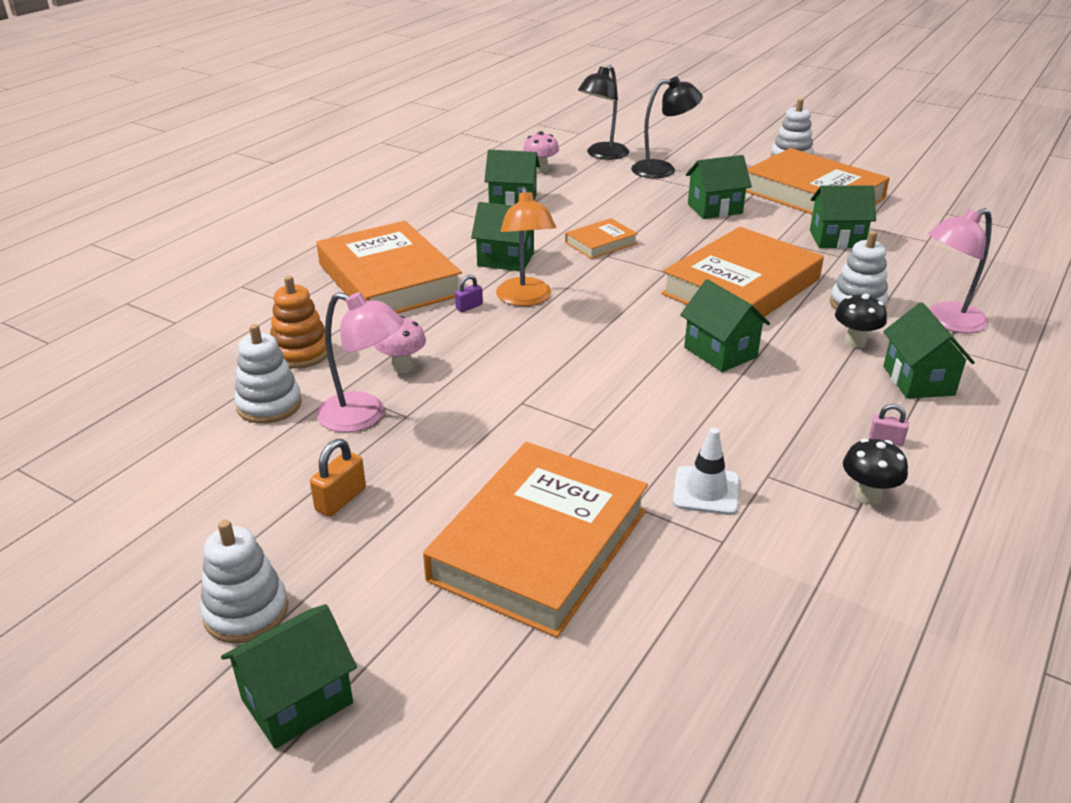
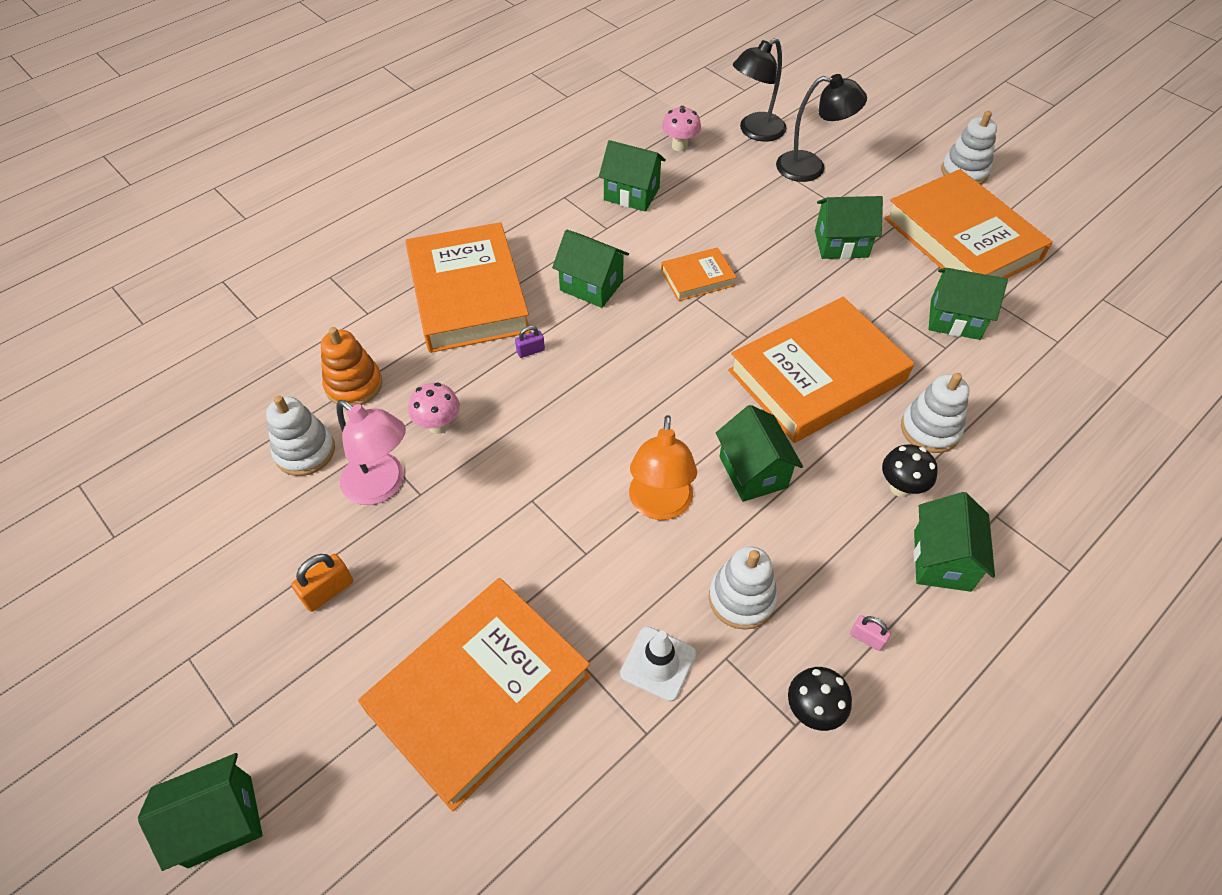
camera: 15 degrees right, 20 degrees up
(246, 612) = (210, 708): white stacking toy -> white stacking toy (741, 598)
(525, 299) = (589, 350): orange lamp -> orange lamp (659, 506)
(947, 321) = (1016, 477): pink lamp -> none

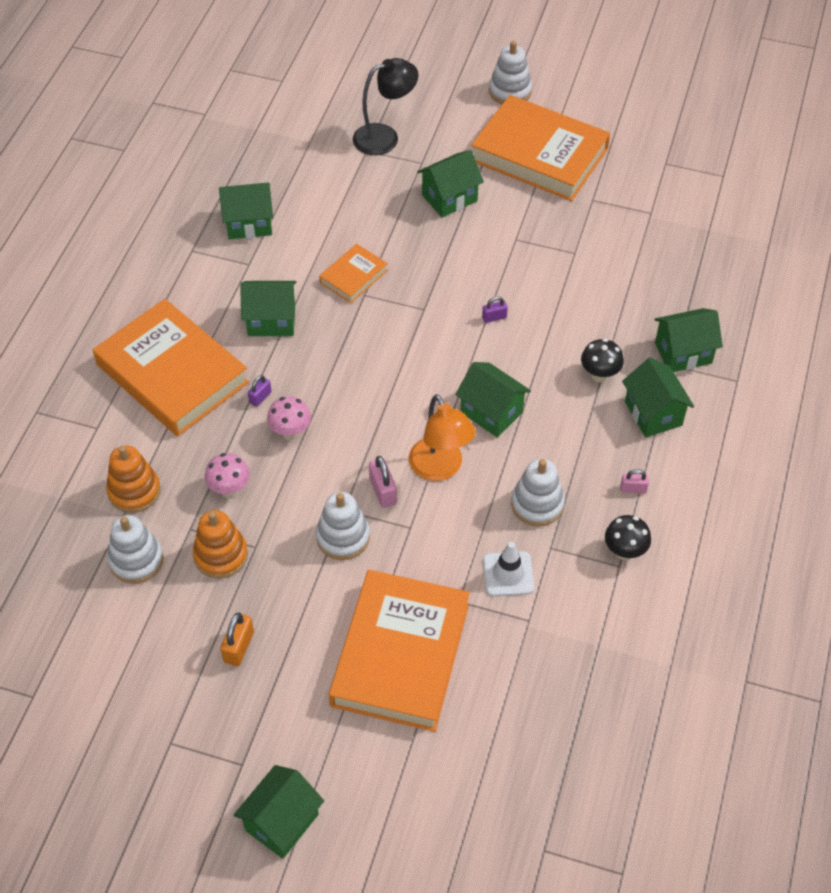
camera: 30 degrees left, 0 degrees up
(382, 486) = (221, 555): pink lamp -> orange stacking toy
(584, 500) = (383, 491): none -> pink padlock
(679, 146) = (260, 160): pink mushroom -> pink mushroom (290, 432)
(755, 132) = (317, 120): black lamp -> none
(817, 376) = (494, 317): orange book -> purple padlock
(930, 429) = (597, 322): white stacking toy -> white stacking toy (343, 537)
(955, 319) = (569, 226): green house -> green house (683, 353)

